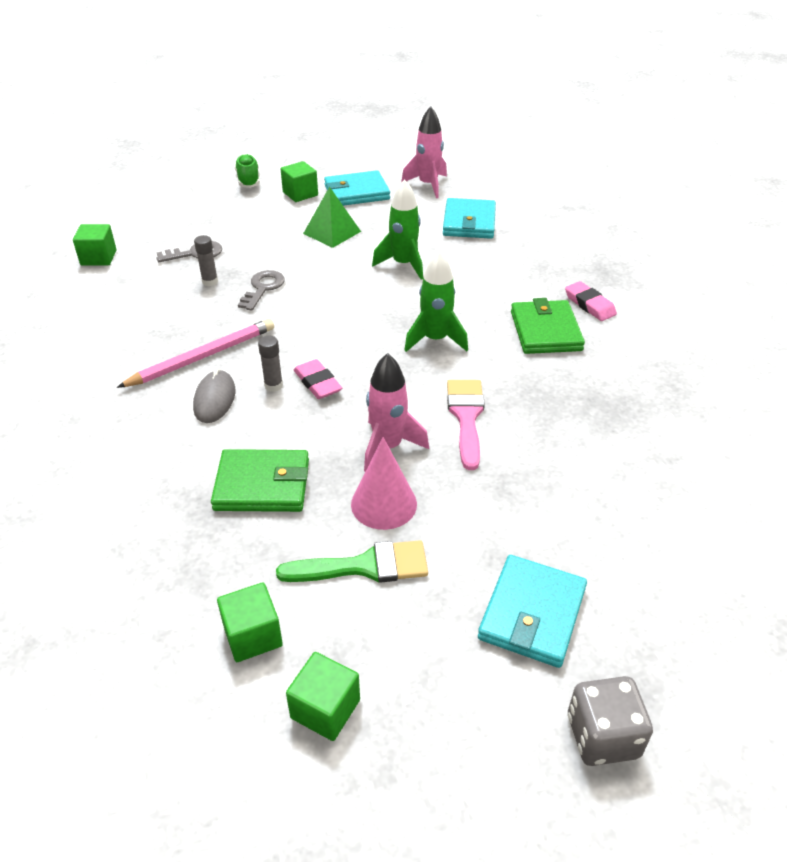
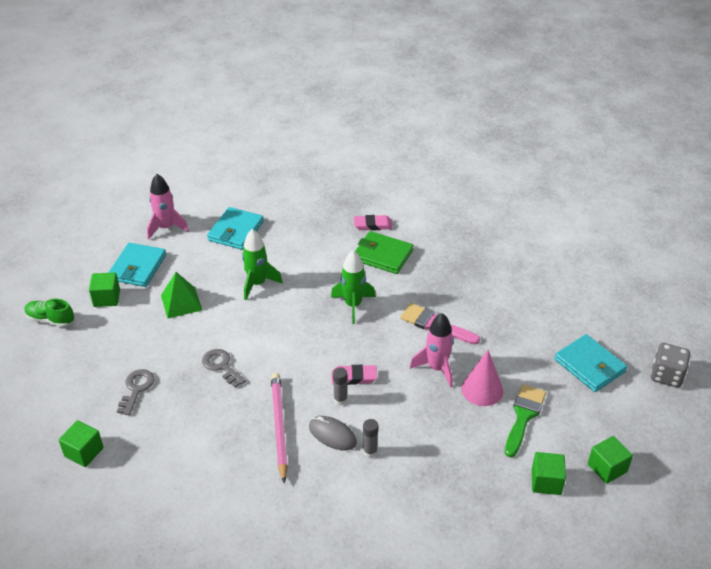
camera: 60 degrees left, 0 degrees up
(210, 281) = (185, 393): grey glue stick -> grey glue stick (370, 451)
(262, 485) = (432, 438): green wallet -> none
(469, 222) = (236, 231): turquoise wallet -> turquoise wallet turned 75 degrees clockwise

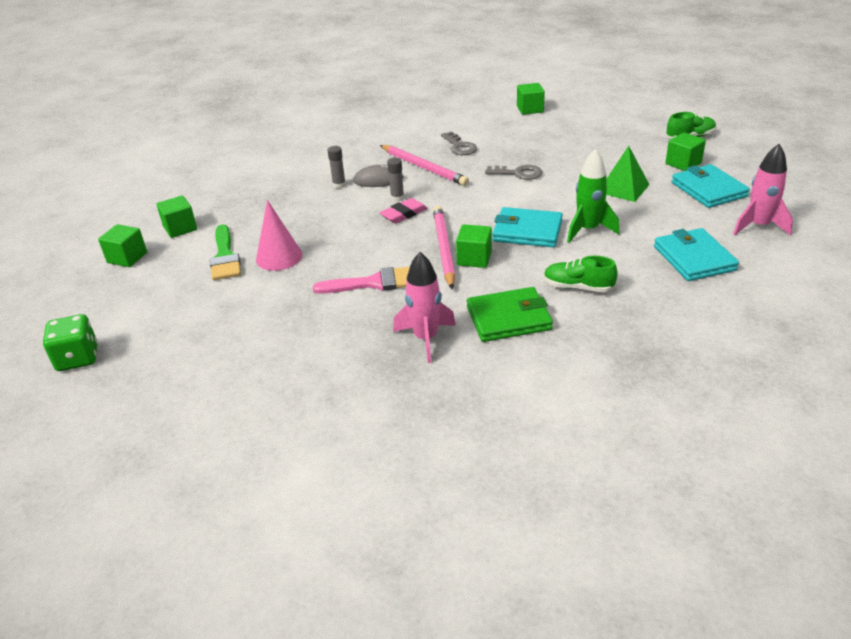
camera: 145 degrees right, 5 degrees down
(136, 389) = (554, 139): grey key -> grey key (459, 146)
(321, 251) = (578, 287): none -> green shoe
(353, 305) = (474, 258): green rocket -> green cube
(362, 325) = (444, 248): none -> pink pencil
(373, 225) = (568, 346): pink eraser -> none
(436, 368) = (336, 252): pink rocket -> pink rocket (426, 339)
(589, 365) = (175, 326): turquoise wallet -> turquoise wallet (527, 231)
(666, 375) = (78, 358): grey dice -> green dice

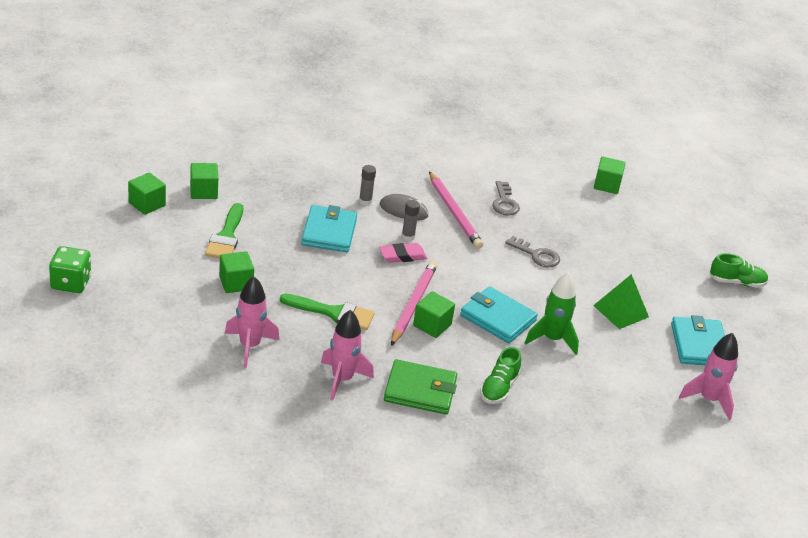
camera: 15 degrees right, 0 degrees up
(279, 257) = (270, 255): pink cone -> none
(310, 344) = (249, 346): none -> pink rocket
(374, 283) = (333, 313): pink brush -> green brush
(578, 287) = (499, 388): green shoe -> green shoe turned 105 degrees counterclockwise
(683, 163) = (702, 308): green cube -> green cube (236, 283)
(694, 258) = (621, 404): turquoise wallet -> turquoise wallet (329, 232)

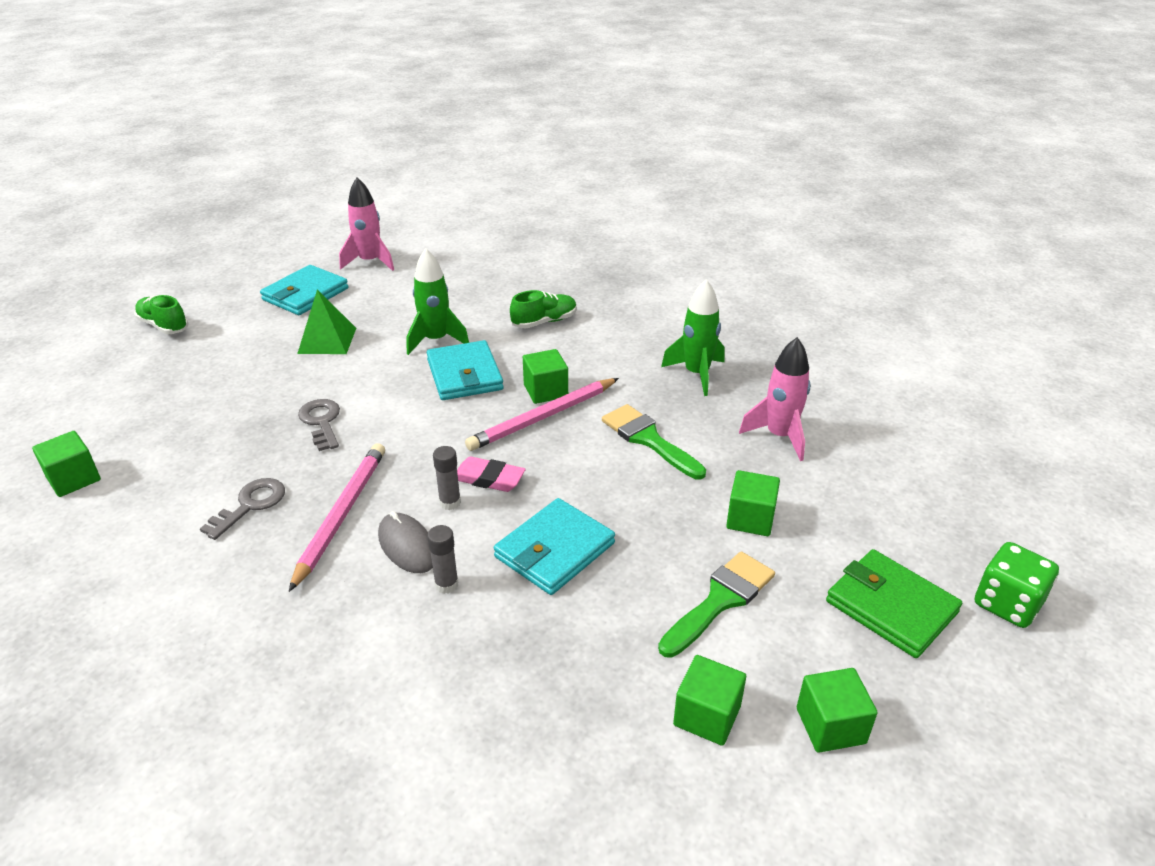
camera: 140 degrees left, 0 degrees up
(342, 379) = (696, 374): pink rocket -> green rocket
(420, 390) = (624, 342): green wallet -> green wallet (891, 607)

